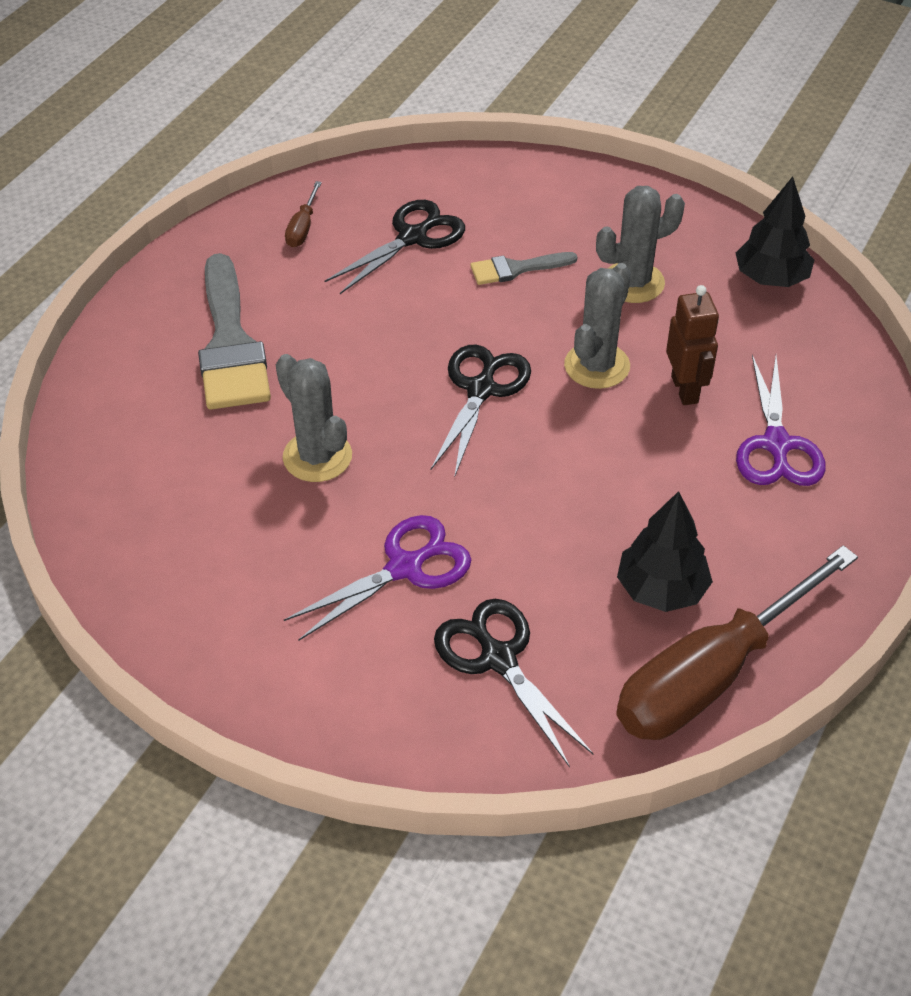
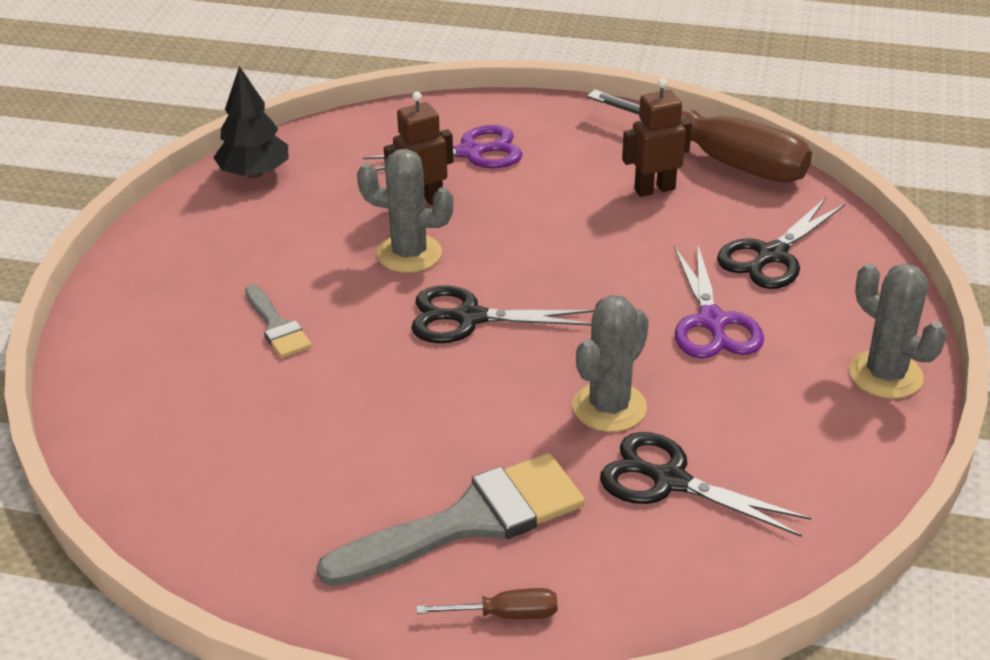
camera: 105 degrees left, 10 degrees down
(303, 228) = (237, 513): brown screwdriver -> brown screwdriver (505, 614)
(404, 567) = (712, 322): purple scissors -> purple scissors turned 135 degrees counterclockwise
(412, 237) = (237, 413): black scissors -> black scissors (670, 481)
(633, 282) = (280, 248): grey cactus -> grey cactus (885, 375)
(661, 589) = (654, 189): black tree -> brown robot

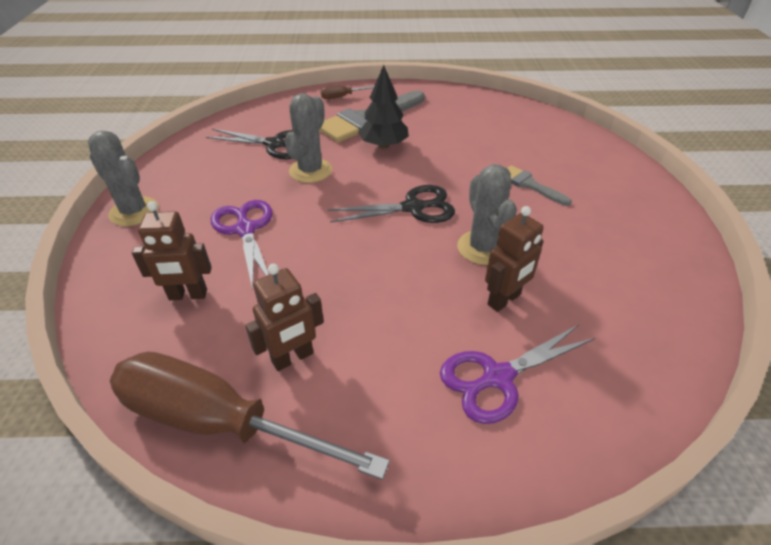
camera: 165 degrees right, 5 degrees up
(254, 173) = (676, 308): black tree -> black tree (383, 145)
(409, 254) = (482, 248): grey cactus -> grey cactus turned 75 degrees clockwise
(772, 255) = (188, 295): black scissors -> brown robot

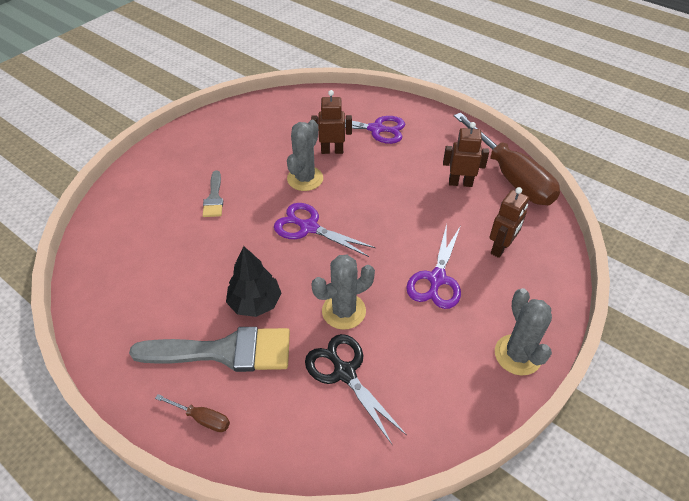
camera: 140 degrees left, 5 degrees up
(188, 295) = (500, 248): brown robot -> brown robot turned 90 degrees clockwise
(413, 208) = (309, 227): black scissors -> purple scissors

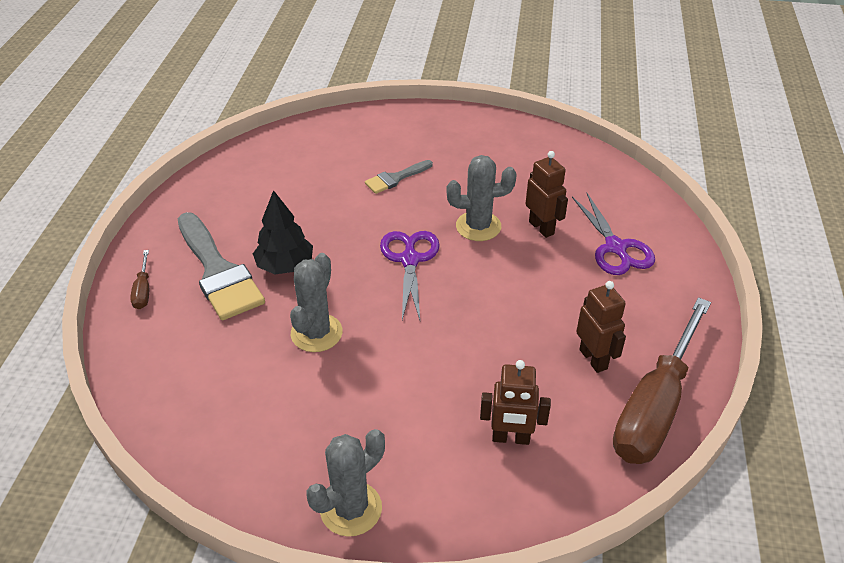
camera: 60 degrees right, 5 degrees down
(343, 311) = (316, 333): grey cactus -> grey cactus turned 75 degrees clockwise
(344, 373) = (241, 365): black scissors -> none
(437, 279) = (414, 393): purple scissors -> none

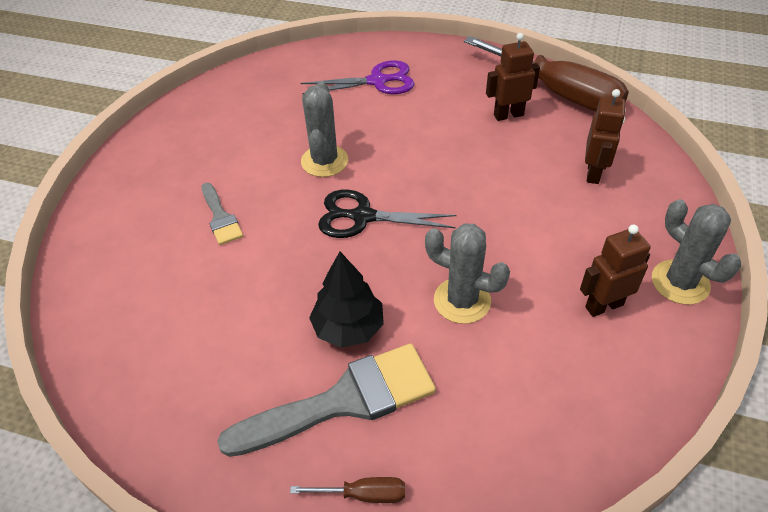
camera: 80 degrees left, 5 degrees up
(410, 260) = (363, 217): purple scissors -> black scissors
(541, 227) = (338, 120): brown robot -> brown robot (603, 305)

